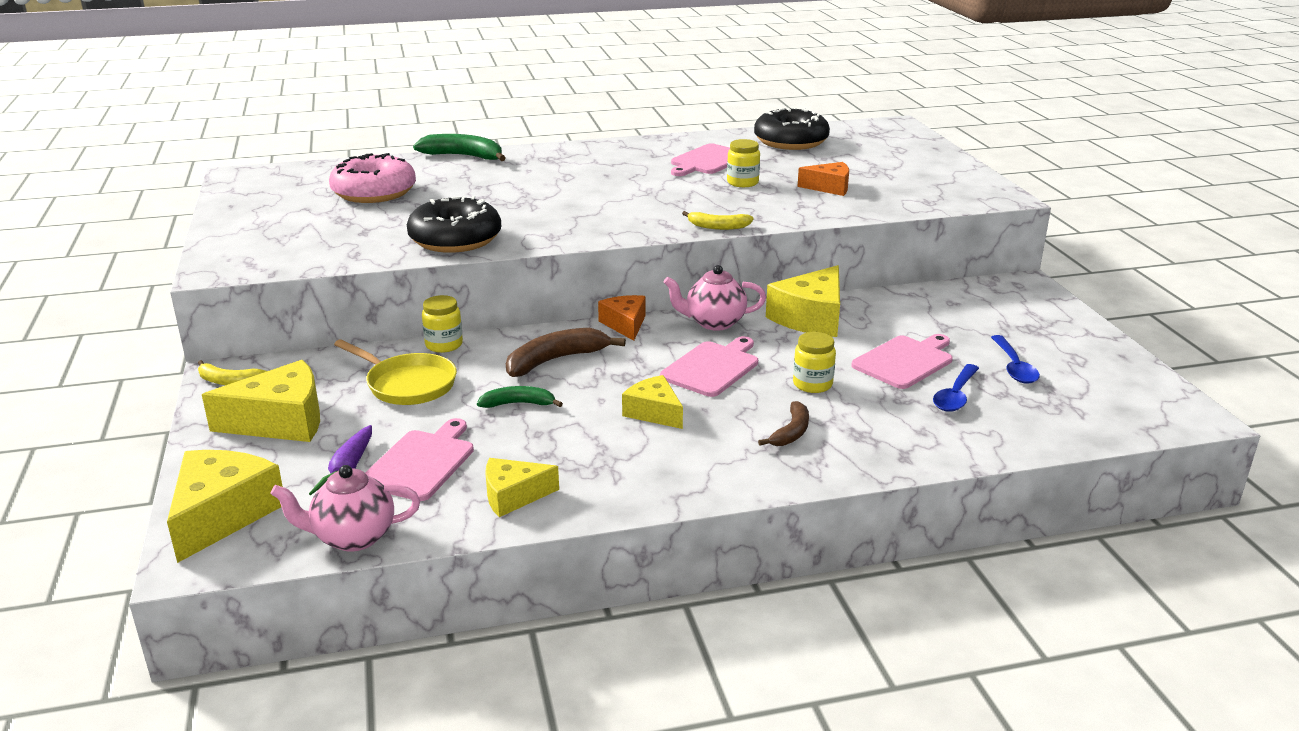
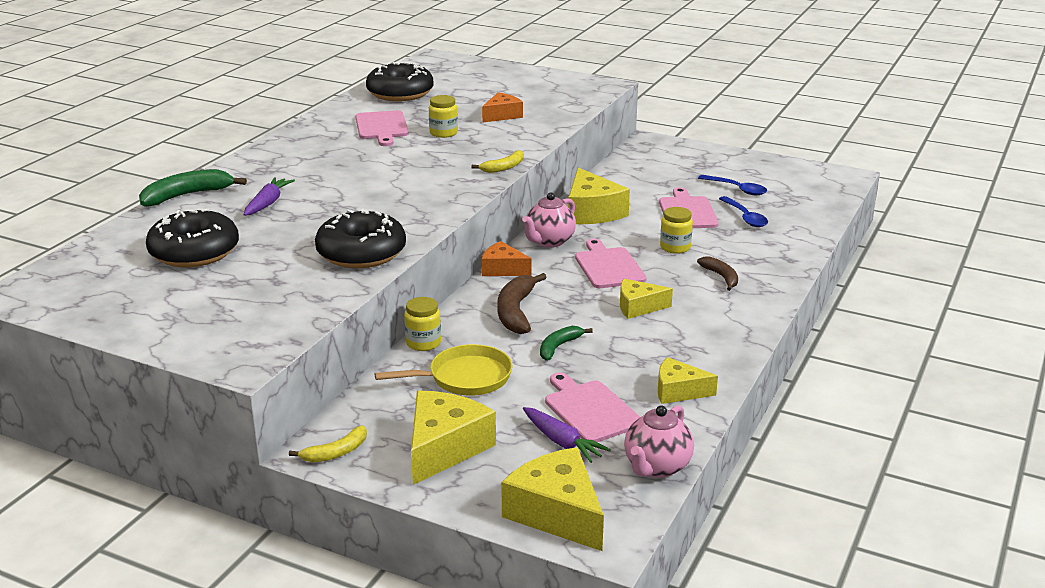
camera: 50 degrees left, 0 degrees up
(374, 192) = (194, 252): pink donut -> black donut
(492, 181) = (267, 203): none -> purple carrot
(513, 496) = (678, 391): yellow cheese -> yellow cheese turned 75 degrees clockwise

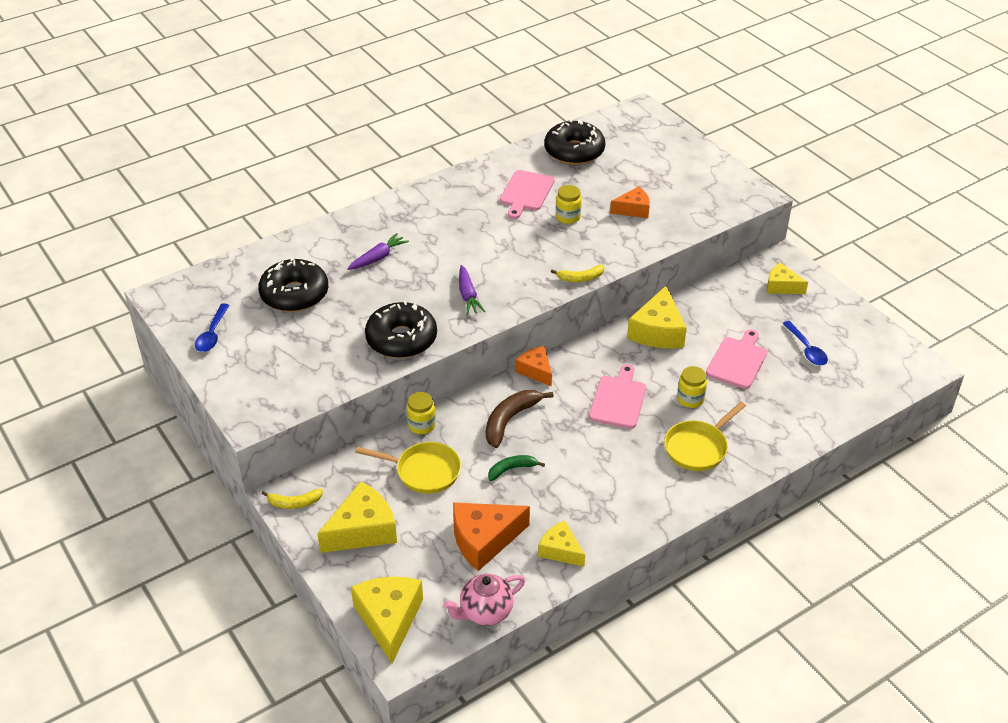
camera: 30 degrees right, 15 degrees up
(187, 195) = (331, 228): green banana -> none
(549, 241) = (595, 353): pink teapot -> none
(562, 442) = (441, 560): purple carrot -> purple carrot (468, 295)
(590, 410) = (484, 540): pink cutting board -> orange cheese
(638, 307) = (604, 453): yellow cheese -> yellow cheese (781, 286)
(721, 277) = (698, 447): brown banana -> yellow pan
(745, 217) = (782, 386): blue spoon -> blue spoon (212, 334)

